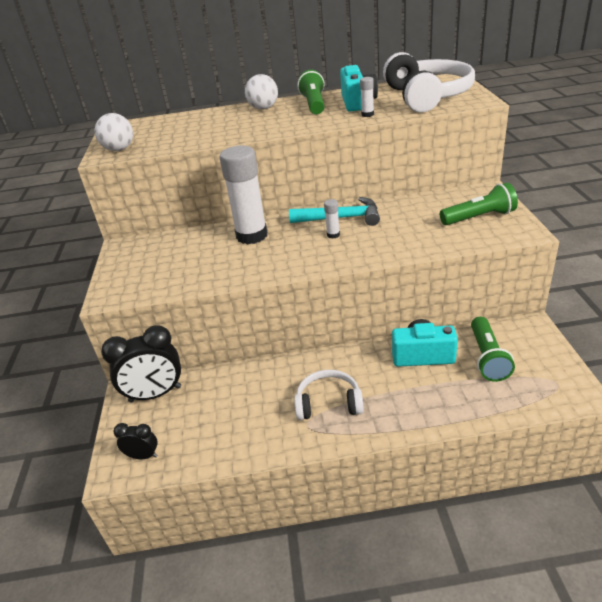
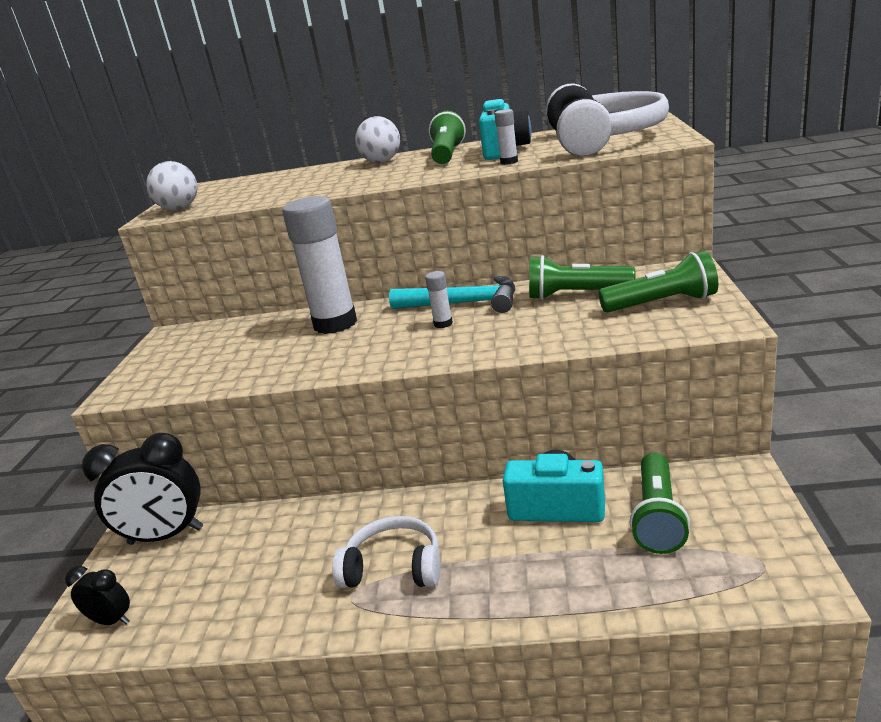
camera: 10 degrees right, 10 degrees down
(418, 211) = (576, 295): none -> green flashlight

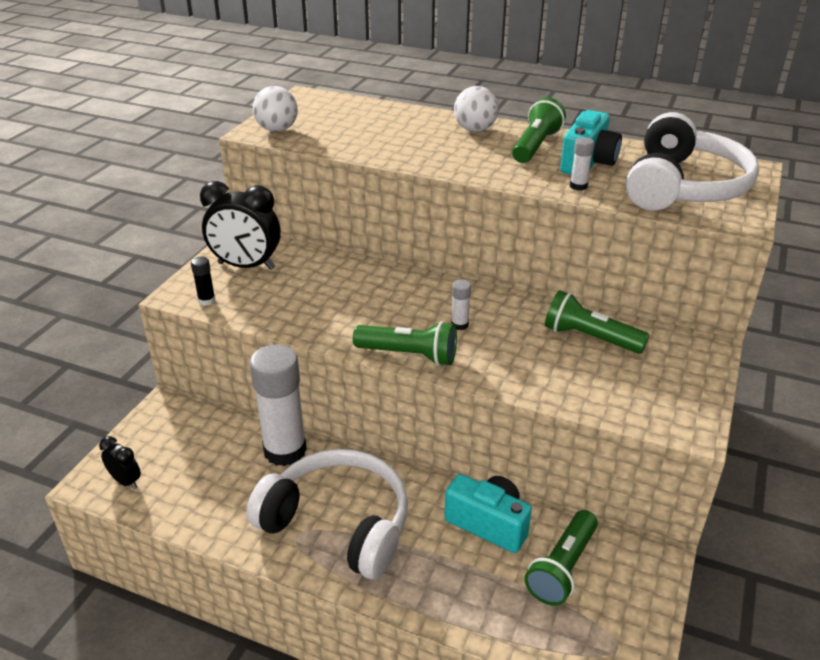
camera: 15 degrees right, 10 degrees up
(154, 387) = (206, 300): none -> black glue stick
(166, 536) = (186, 421): black clock -> black clock (246, 266)
(335, 324) = (374, 286): white glue stick -> white glue stick (285, 450)
(394, 567) = (338, 523): white headphones -> white headphones, size x1.74
(463, 303) = (489, 306): turquoise hammer -> none
(662, 303) = (655, 381): green flashlight -> green flashlight (409, 355)

